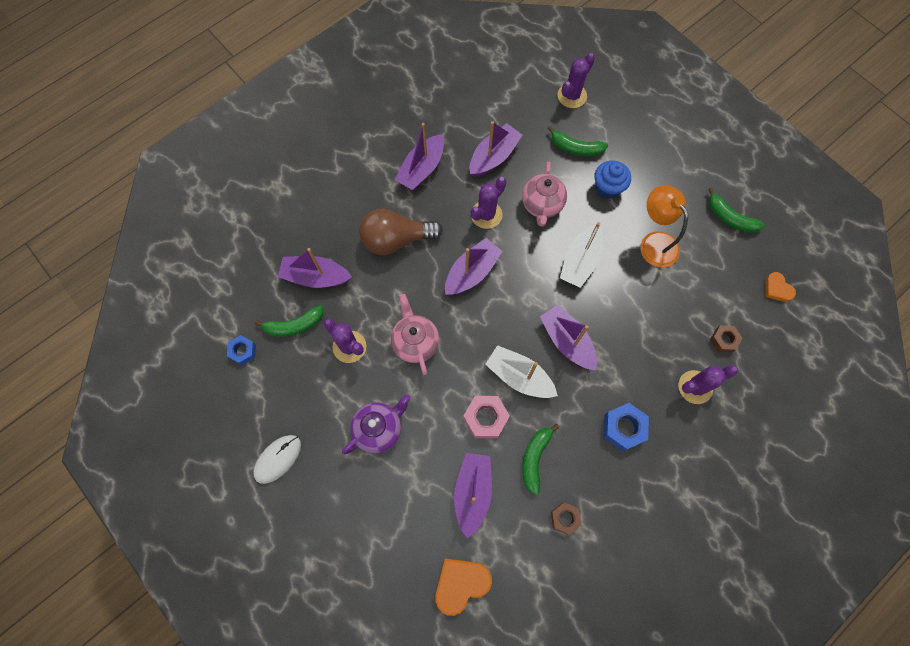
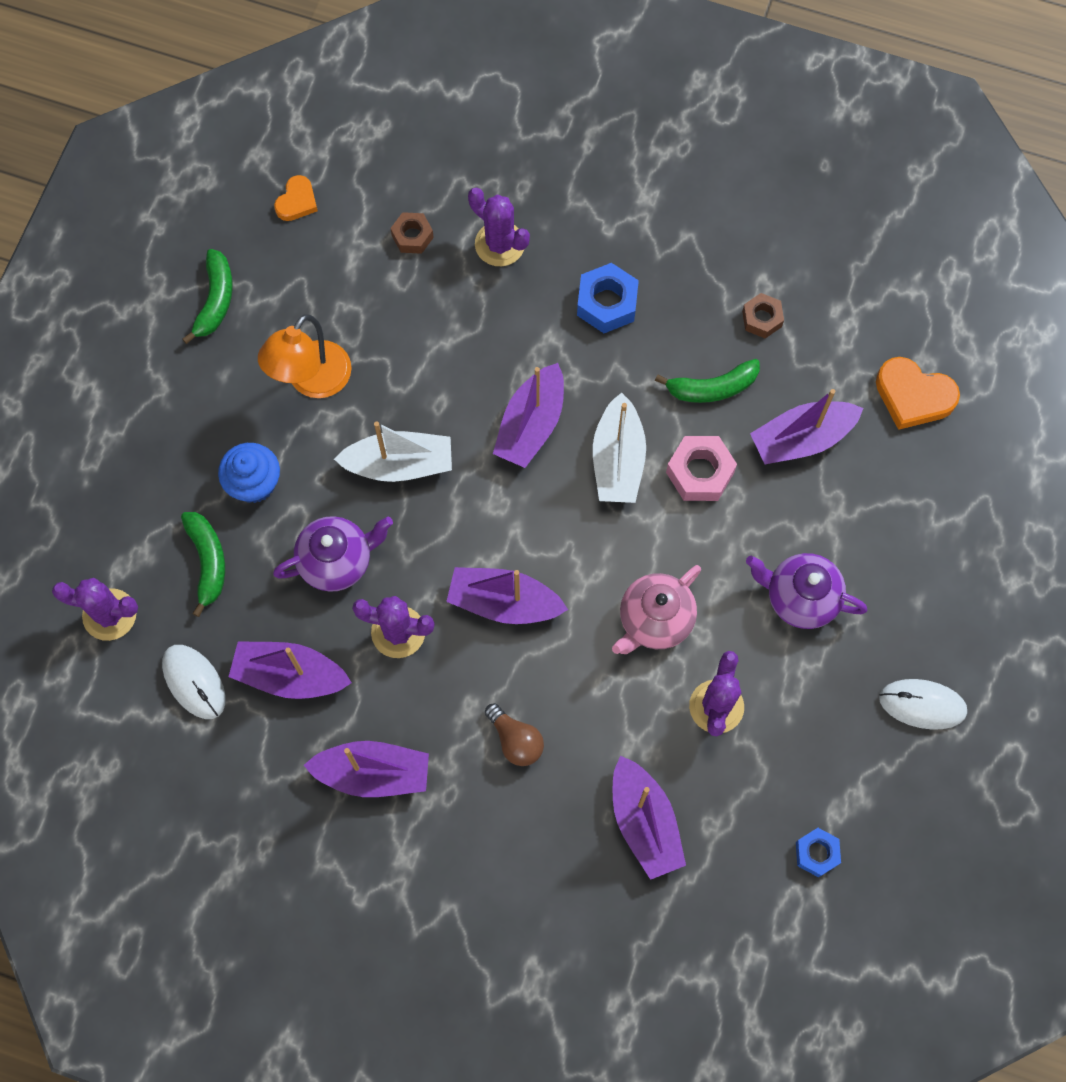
camera: 120 degrees left, 0 degrees up
(294, 325) = (735, 805): green banana -> none
(396, 240) = (515, 740): brown light bulb -> brown light bulb, size x0.54
(515, 115) = (194, 682): none -> white mouse
(542, 205) = (337, 561): pink teapot -> purple teapot

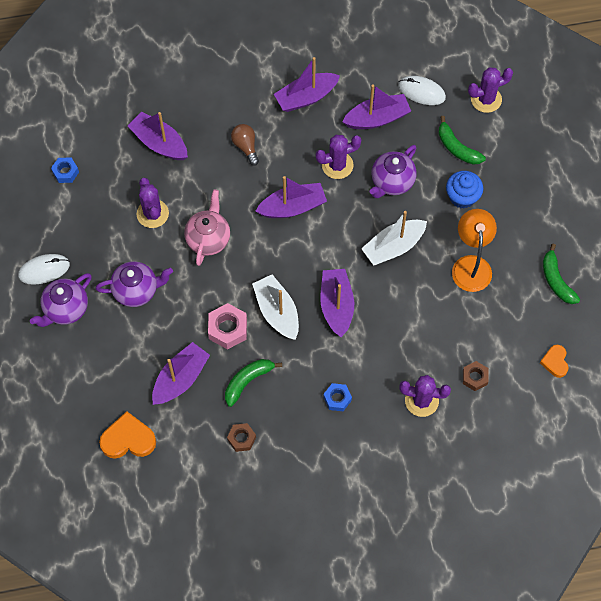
camera: 150 degrees right, 5 degrees down
(515, 740) = (245, 146): brown light bulb -> brown light bulb turned 45 degrees clockwise
(607, 303) = (337, 399): blue nut -> blue nut, size x0.64
(917, 625) = (65, 309): none -> purple teapot

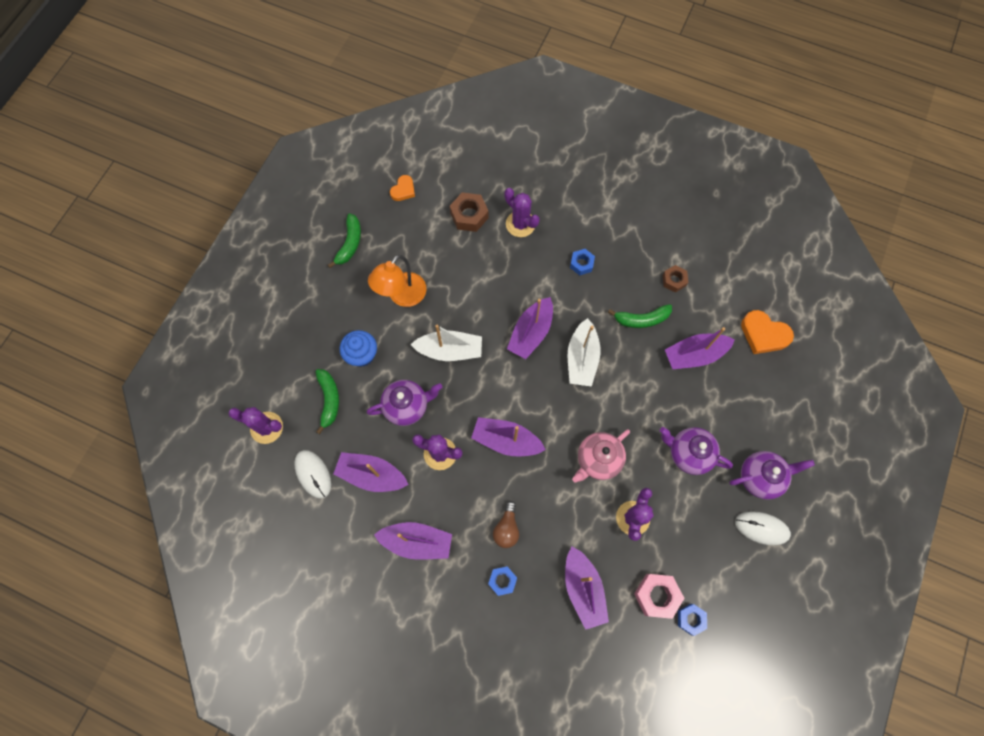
camera: 145 degrees left, 5 degrees up
(223, 111) = (502, 581): none -> blue nut
(228, 329) = (631, 370): pink nut -> pink nut (657, 596)
(474, 377) = (469, 215): brown nut -> brown nut, size x1.55

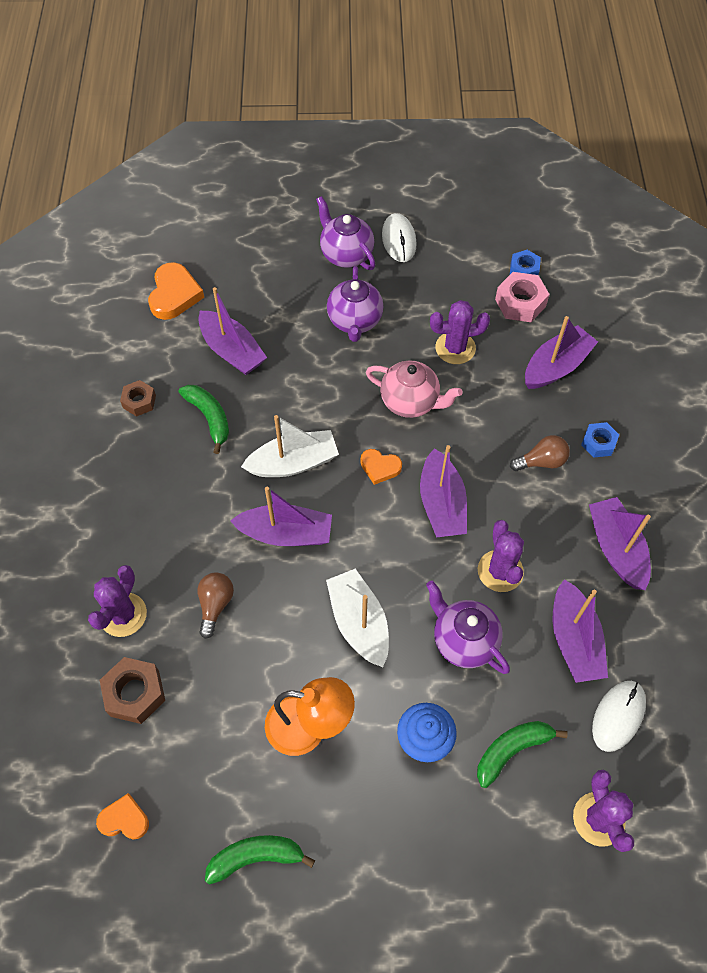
camera: 115 degrees left, 10 degrees down
(502, 274) = (215, 605): none -> brown light bulb
(553, 413) = (380, 467): none -> orange heart
(581, 264) = (157, 512): blue nut -> none

